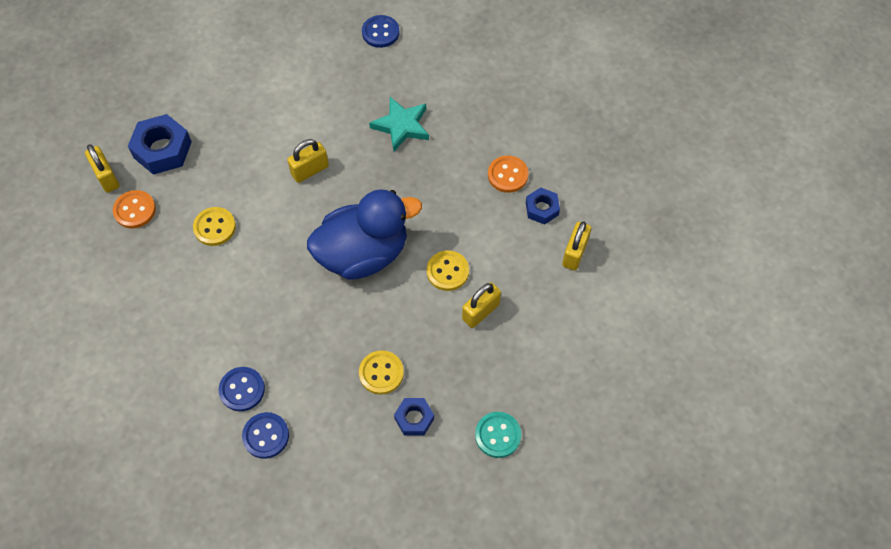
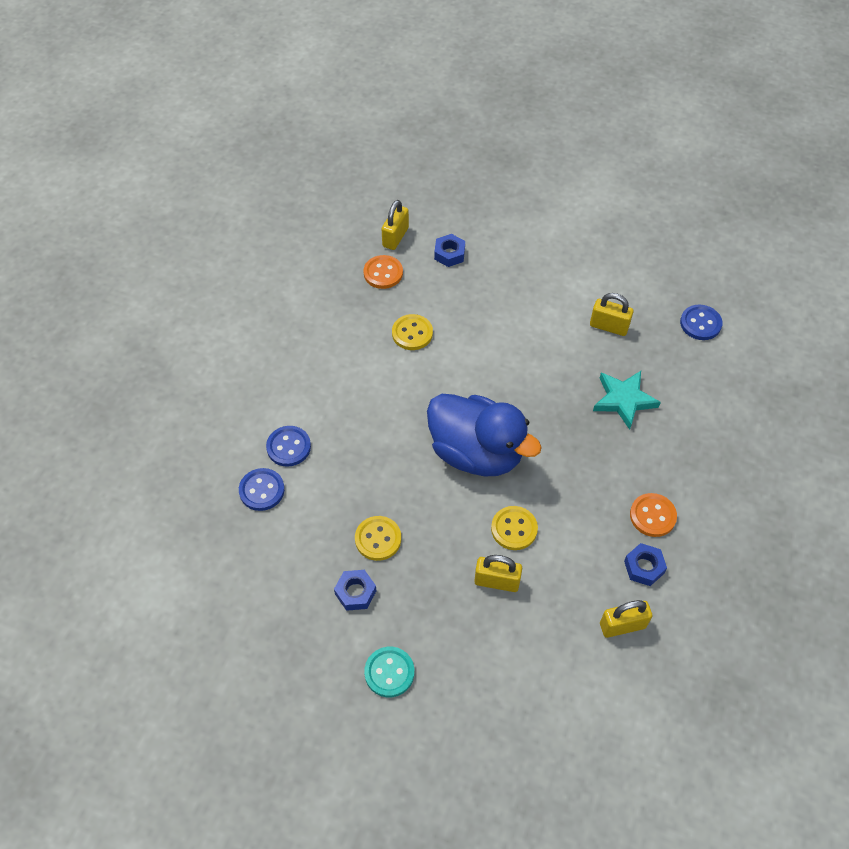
camera: 55 degrees right, 5 degrees down
(162, 149) = (449, 254): blue nut -> blue nut, size x0.59
(310, 170) = (519, 362): yellow padlock -> yellow padlock (609, 326)

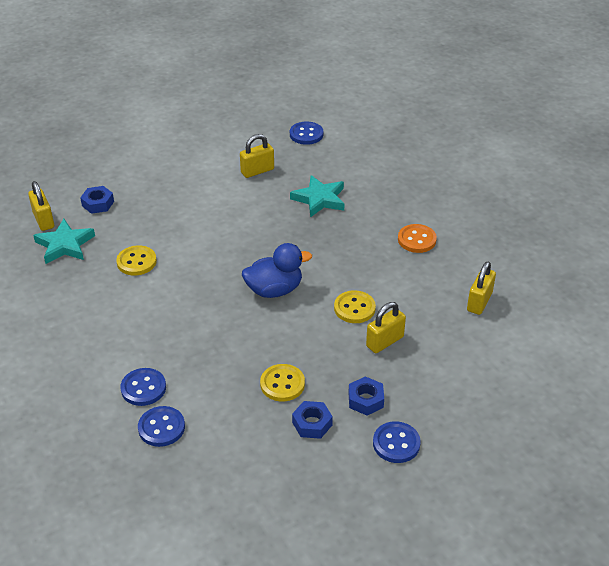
camera: 50 degrees left, 15 degrees down
(383, 273) = (65, 245): orange button -> turquoise star
(389, 672) = (396, 443): turquoise button -> blue button
(476, 452) = (274, 290): blue duck -> blue duck, size x0.64
(644, 567) = (448, 266): blue nut -> blue nut (365, 400)

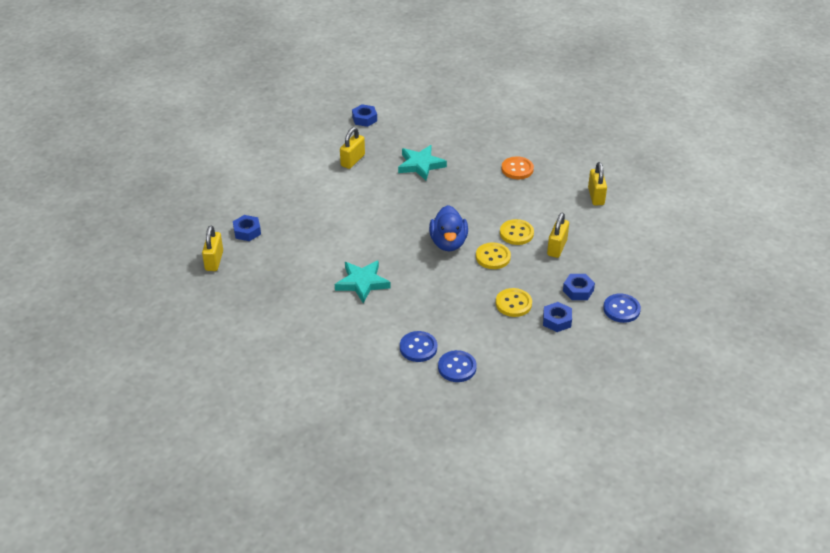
camera: 30 degrees left, 0 degrees up
(43, 220) = (214, 261): yellow padlock -> yellow padlock turned 60 degrees clockwise
(65, 245) = (252, 273): turquoise star -> turquoise star (362, 283)
(136, 262) = (324, 263): yellow button -> yellow button (493, 257)
(274, 290) = (448, 243): blue duck -> blue duck turned 135 degrees clockwise
(306, 134) = (364, 119): blue button -> blue nut

